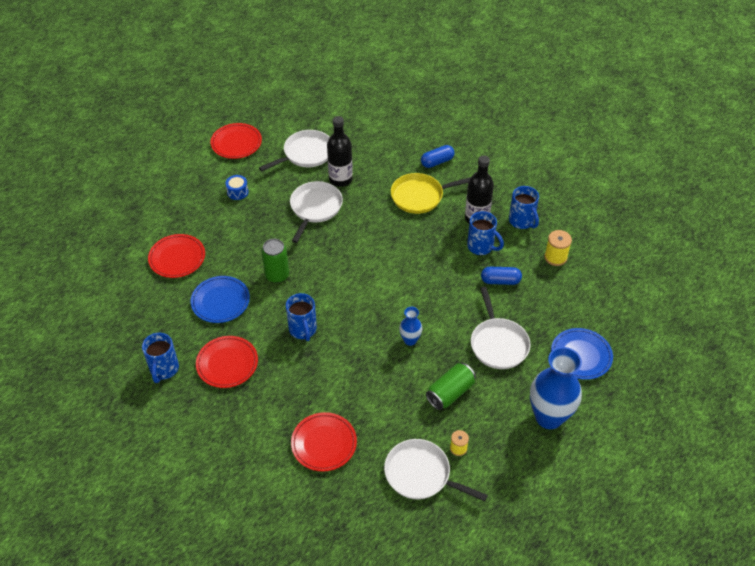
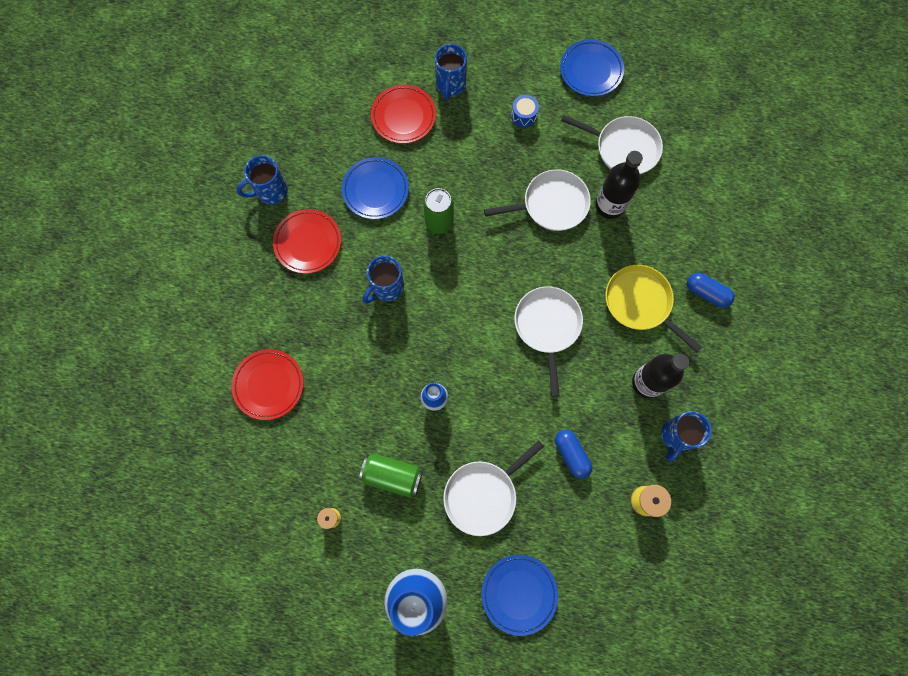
camera: 60 degrees right, 25 degrees up
(236, 143) = (591, 70): red plate -> blue plate
(420, 474) = (283, 496): white pan -> white pan (547, 326)
(481, 247) = (608, 409): blue mug -> blue mug (450, 85)

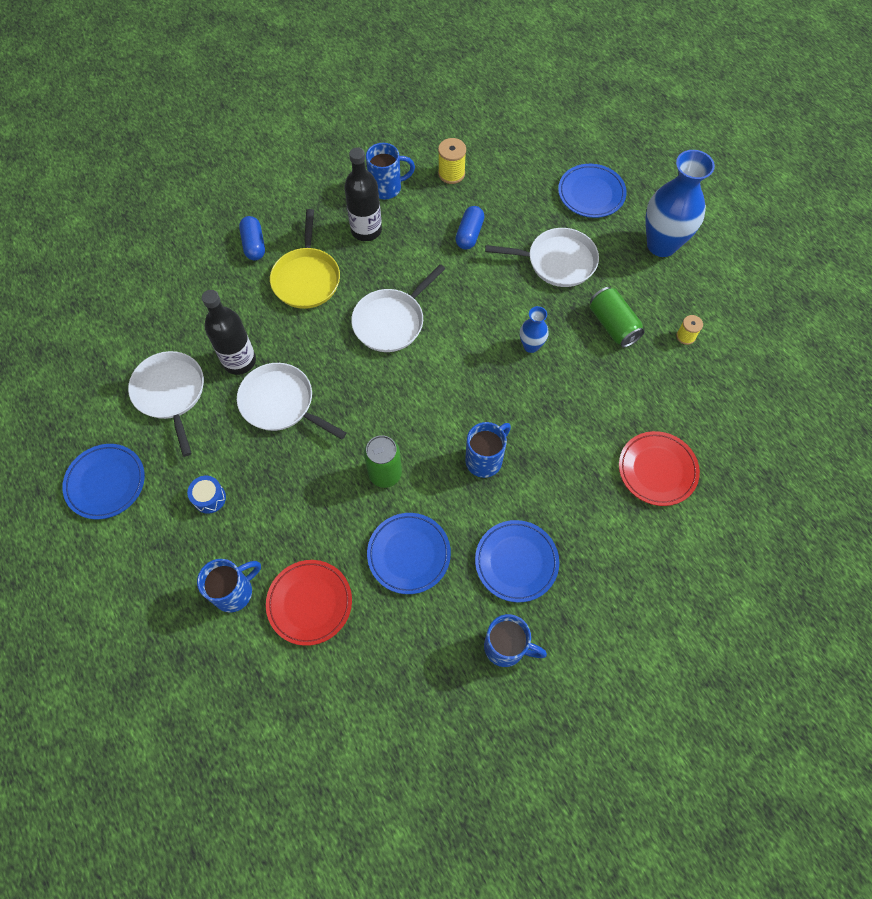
camera: 135 degrees left, 10 degrees down
(308, 243) = (516, 562): red plate -> blue plate
(387, 288) = (485, 459): blue mug -> blue mug turned 45 degrees counterclockwise

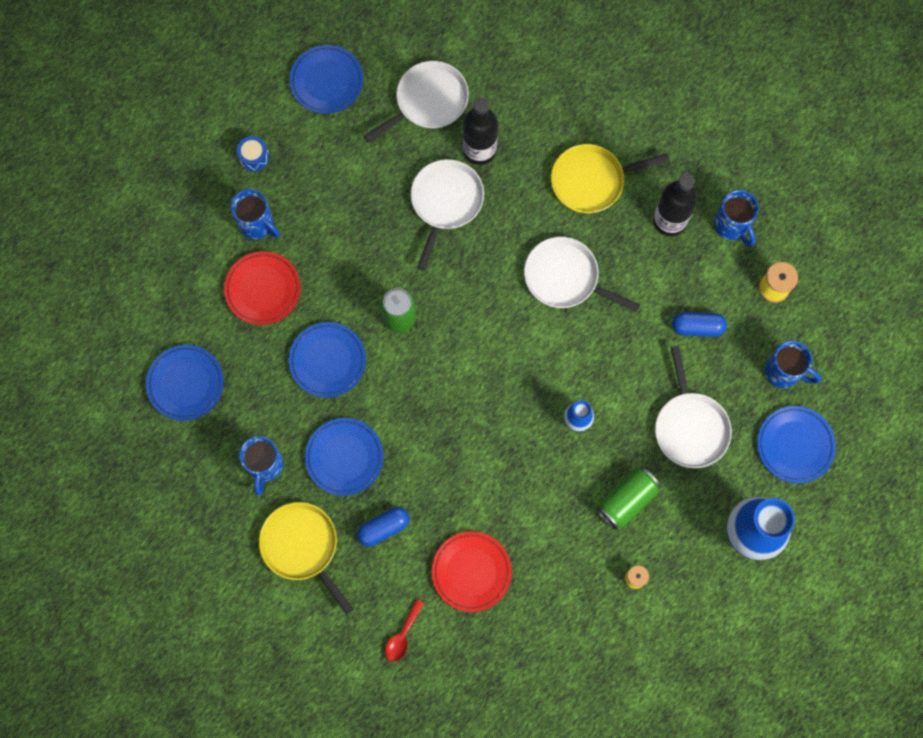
camera: 75 degrees right, 10 degrees up
(209, 498) = (335, 173): blue drum -> blue drum (254, 157)
(254, 245) = (616, 117): blue capsule -> blue capsule (383, 528)
(390, 715) = (186, 383): none -> blue plate
(485, 459) = (438, 405): blue mug -> blue mug (783, 372)
(602, 628) = (302, 546): none -> yellow pan
(711, 549) = (402, 635): none -> red spoon

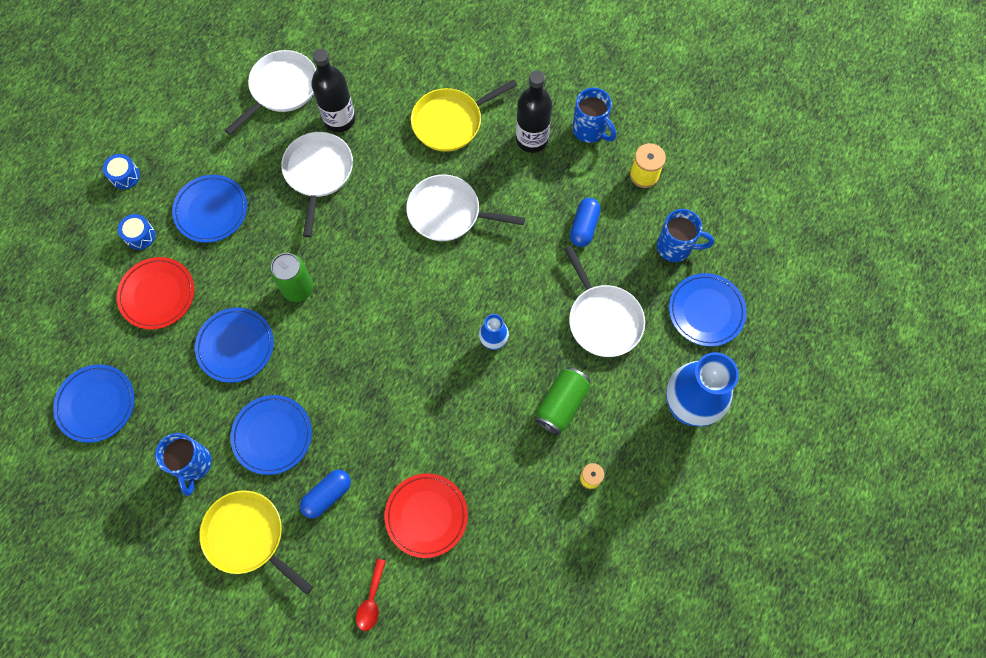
camera: 15 degrees left, 5 degrees down
(257, 224) = (140, 236): blue mug -> blue drum
(326, 81) = (181, 93): blue plate -> blue plate (211, 210)
(697, 327) = (584, 227): blue capsule -> blue capsule turned 60 degrees counterclockwise

